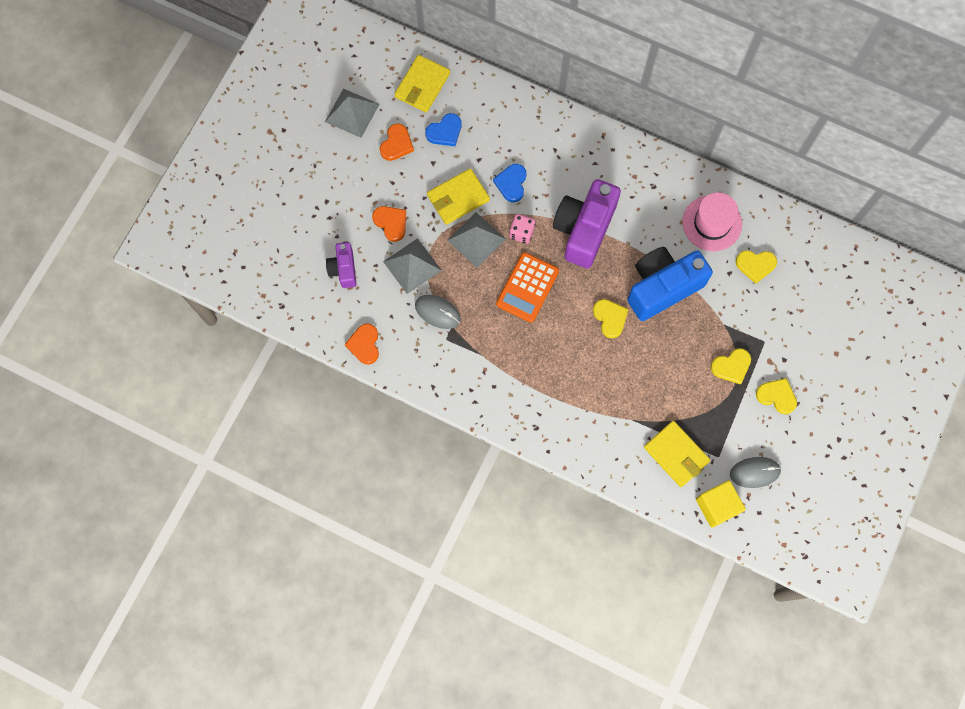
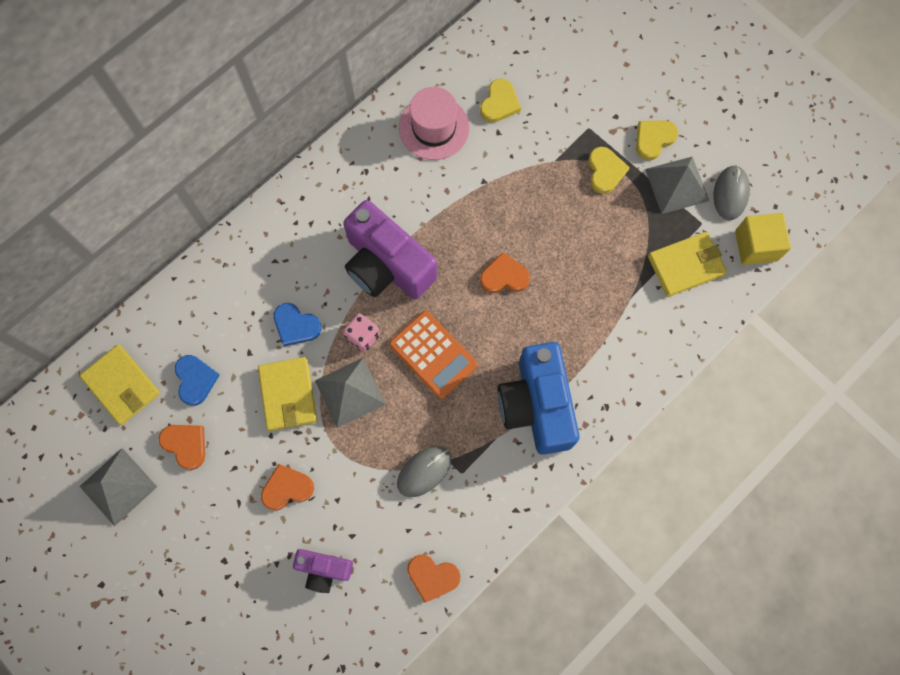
camera: 70 degrees left, 0 degrees up
(412, 266) = (353, 481): grey pyramid -> grey pyramid (677, 184)
(610, 318) = (504, 276): yellow heart -> orange heart
(662, 287) = (489, 207): blue camera -> blue camera (536, 405)

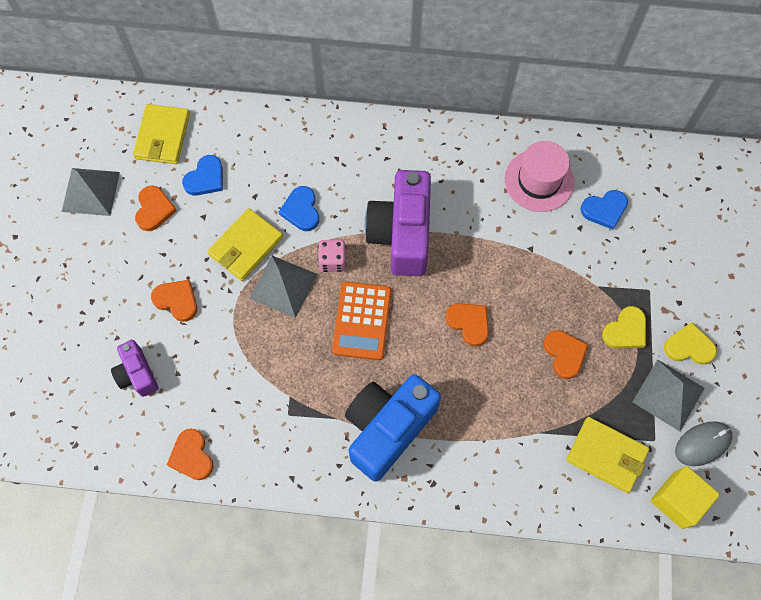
camera: 50 degrees right, 5 degrees down
(424, 471) = (267, 386): grey mouse -> none
(499, 103) = (604, 210): yellow heart -> blue heart
(587, 229) = (564, 354): none -> orange heart

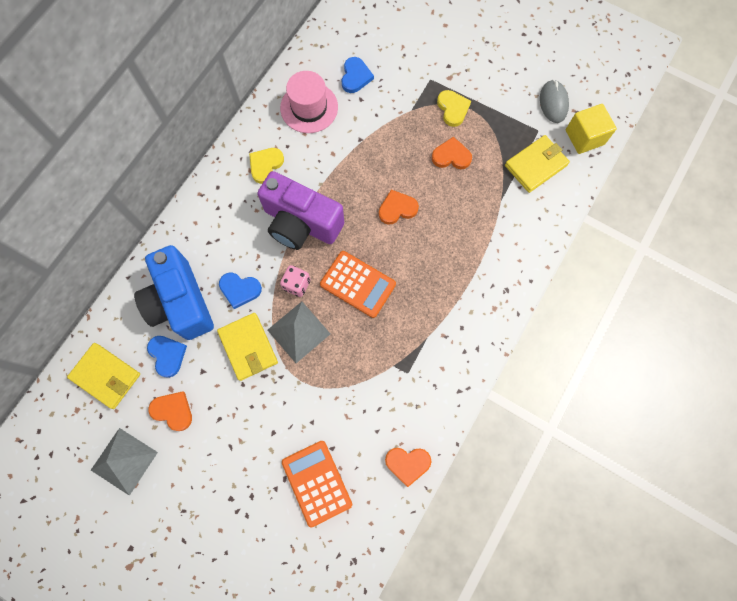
camera: 65 degrees left, 5 degrees up
(137, 374) = (316, 483): purple camera -> orange calculator
(177, 300) = (267, 424): orange heart -> none
(387, 428) = (452, 303): blue camera -> blue camera (181, 302)
(668, 394) = (510, 106): grey pyramid -> none
(689, 346) = (483, 76): yellow heart -> yellow heart (265, 165)

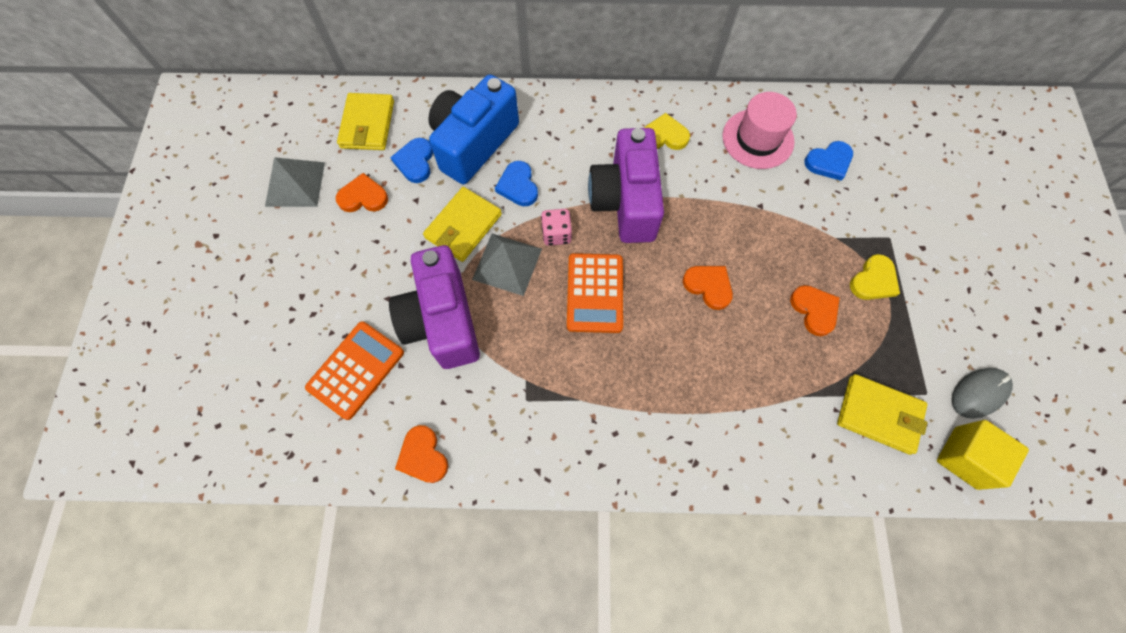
camera: 60 degrees right, 5 degrees down
(167, 355) = (415, 162): blue heart -> blue heart turned 150 degrees clockwise
(173, 411) = (363, 197): orange heart -> orange heart turned 90 degrees counterclockwise
(315, 401) = (442, 321): none -> purple camera

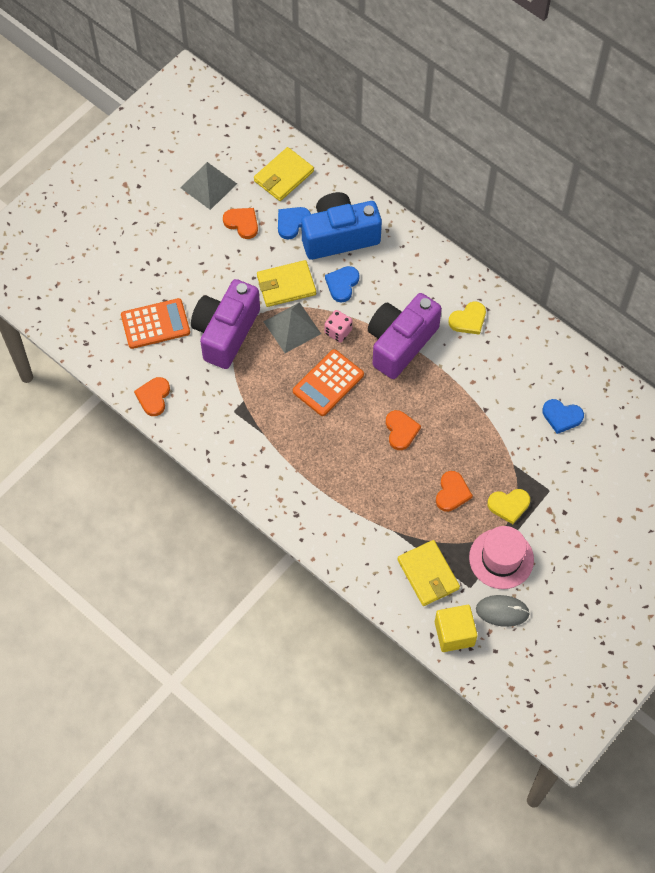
camera: 40 degrees right, 5 degrees down
(664, 136) = (468, 320): yellow heart -> yellow heart turned 105 degrees clockwise
(757, 139) = (529, 367): pink hat -> pink hat (501, 558)

